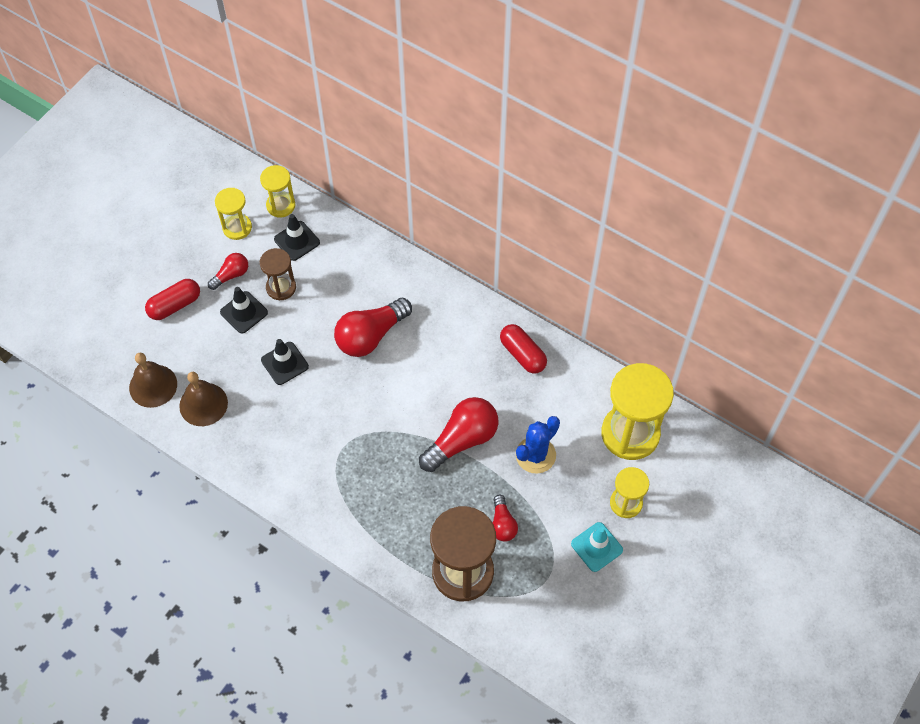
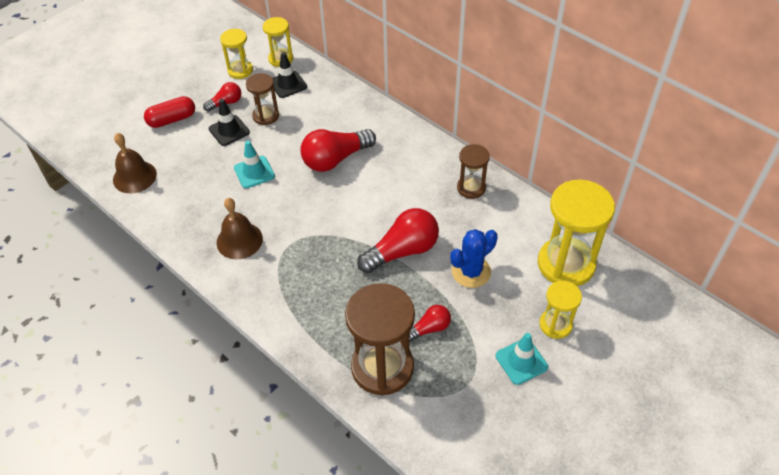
camera: 10 degrees right, 10 degrees down
(203, 404) = (174, 195): brown bell -> brown bell (239, 240)
(284, 363) = (254, 172): black traffic cone -> turquoise traffic cone
(502, 524) = (429, 328): red light bulb -> red light bulb turned 120 degrees counterclockwise
(522, 354) = (471, 188): red capsule -> brown hourglass

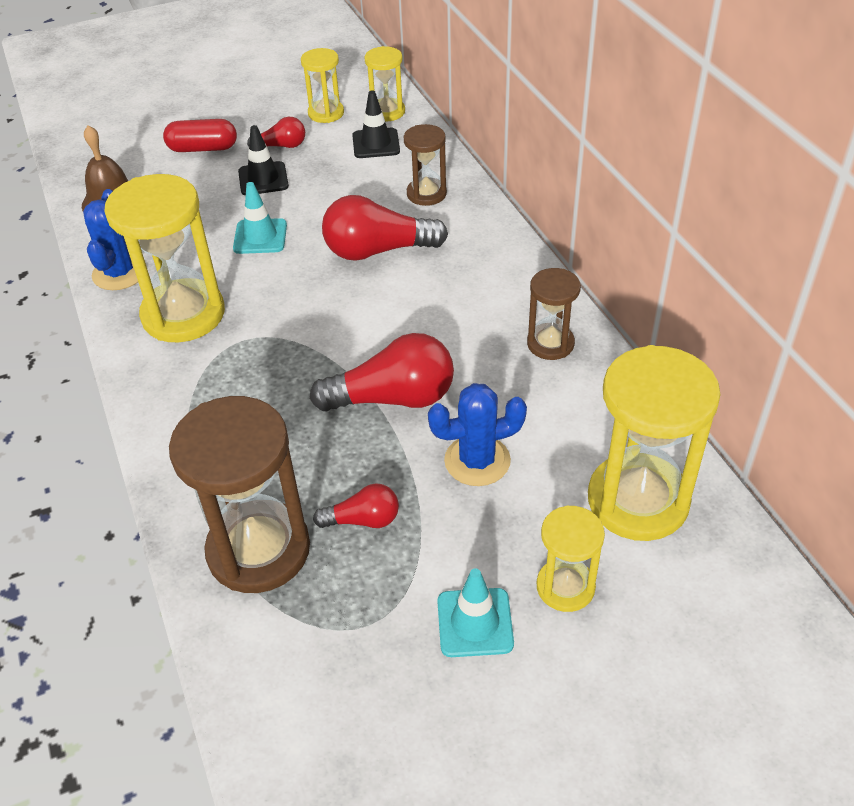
camera: 25 degrees right, 5 degrees down
(176, 226) = (119, 273): none -> blue cactus
(239, 240) = (183, 314): brown bell -> yellow hourglass
(266, 116) = (321, 174): brown hourglass -> brown hourglass (426, 194)

